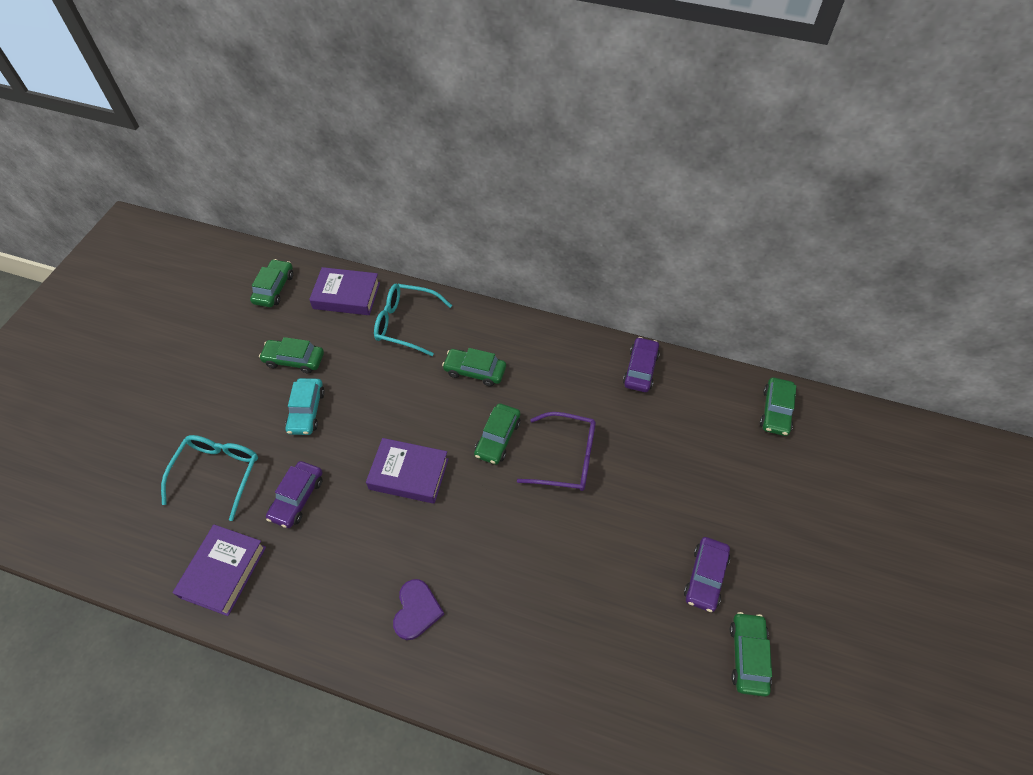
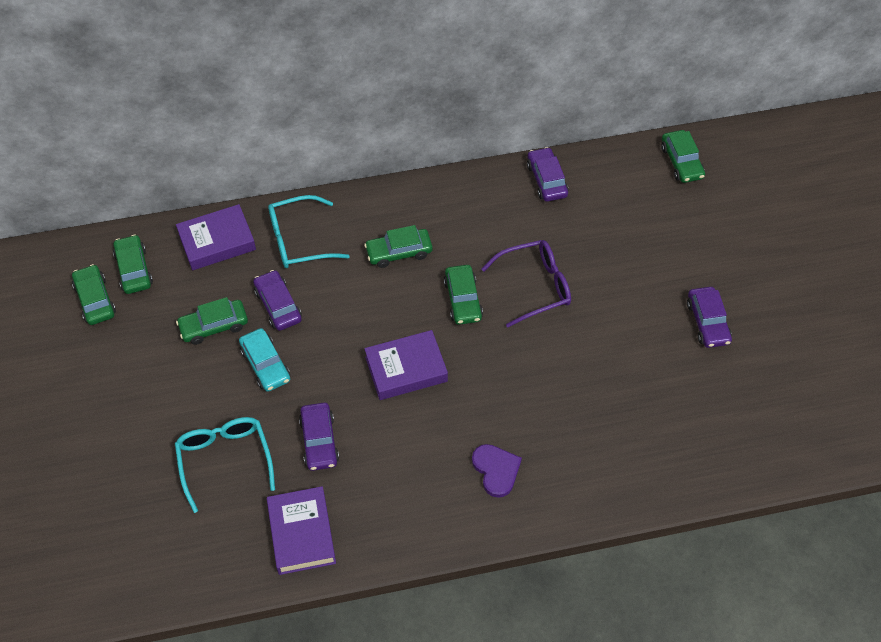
camera: 30 degrees left, 0 degrees up
(352, 367) = (278, 305): none -> purple car
(748, 656) = (774, 362): green car -> green car (95, 300)

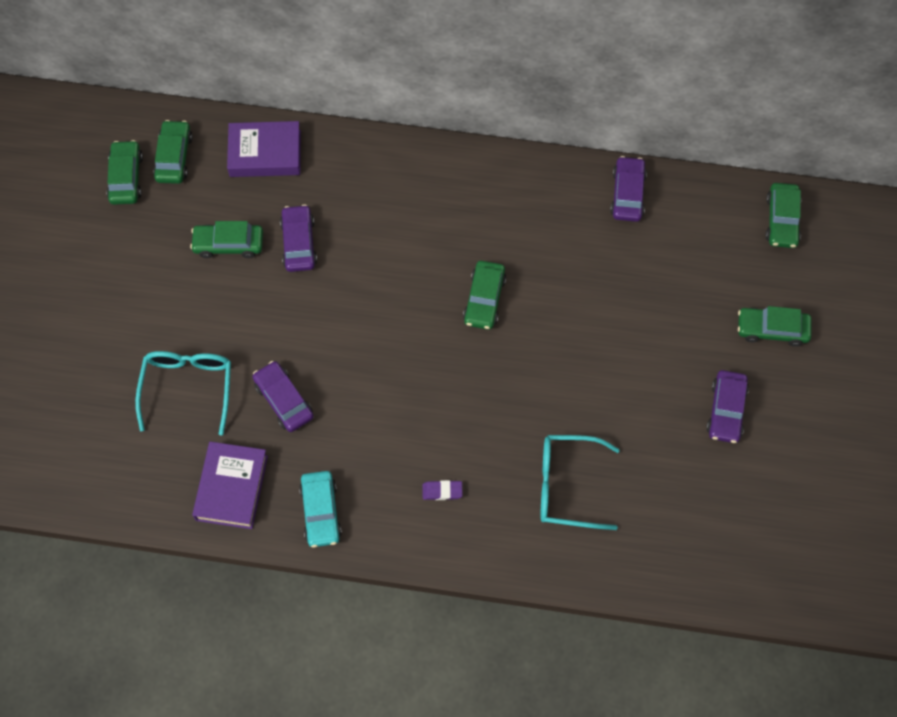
camera: 20 degrees right, 10 degrees up
(265, 365) = (263, 302): turquoise car -> turquoise car (320, 512)
(299, 240) = (346, 179): turquoise glasses -> turquoise glasses (567, 486)
(319, 441) = (284, 400): purple car -> purple car turned 135 degrees clockwise
(399, 252) = (441, 225): green car -> green car (772, 329)
(406, 369) = (397, 354): purple book -> none
(496, 470) = (442, 491): purple heart -> purple eraser
(535, 287) = (563, 310): purple glasses -> none

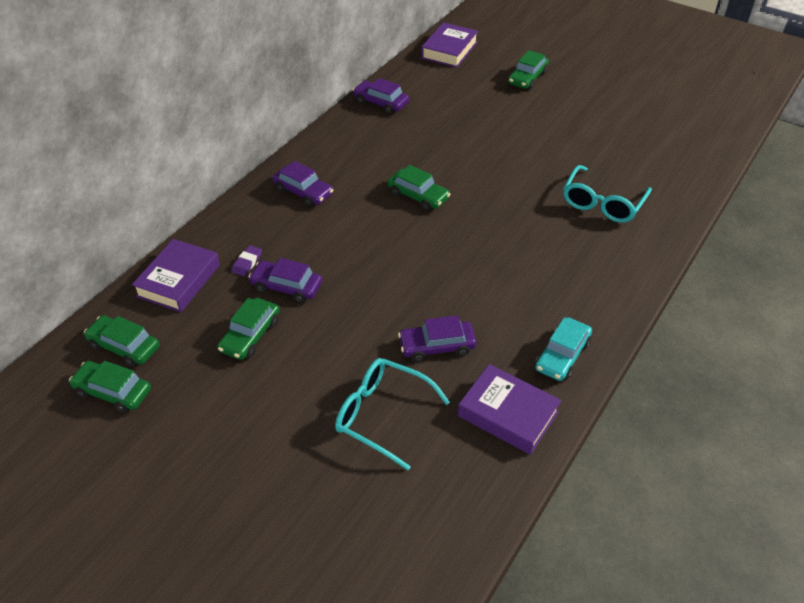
camera: 65 degrees left, 20 degrees down
(320, 512) = (562, 355): turquoise car -> turquoise car turned 105 degrees clockwise
(442, 491) = (576, 272): purple eraser -> purple eraser (247, 263)
(726, 410) = (577, 114): purple car -> purple car (303, 192)
(782, 220) = (449, 50): green car -> purple book

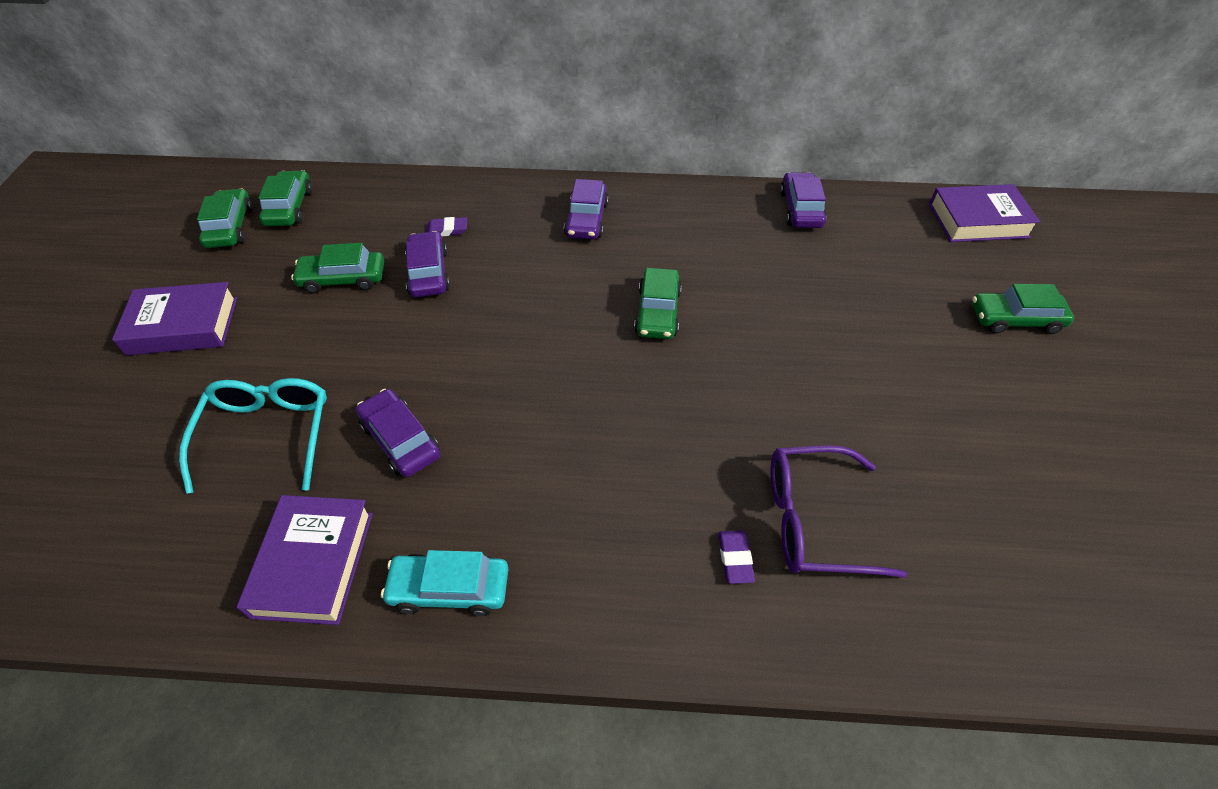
camera: 60 degrees right, 5 degrees up
(178, 280) = (393, 198): purple book -> purple book (183, 326)
(602, 203) = (814, 521): turquoise glasses -> purple glasses
(607, 239) = (735, 558): none -> purple eraser

